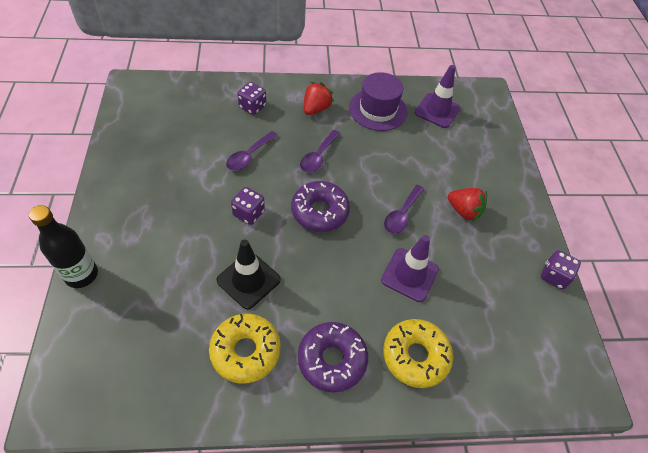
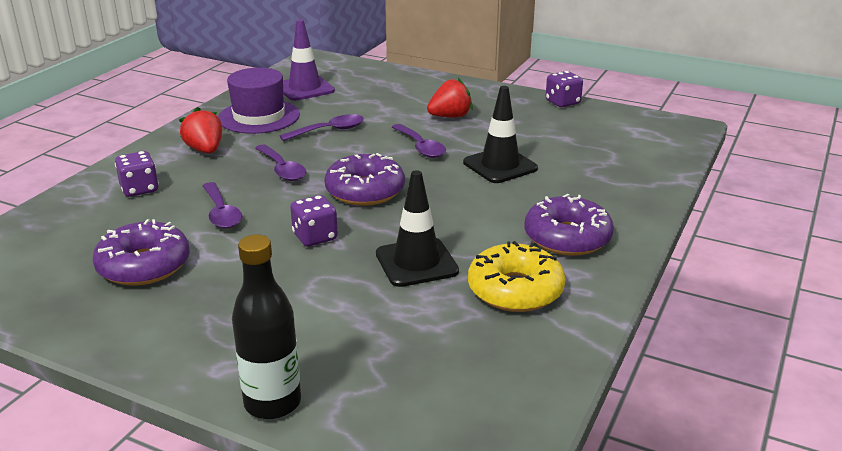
camera: 55 degrees left, 25 degrees down
(178, 153) = (144, 265): none -> purple donut
(386, 153) = (329, 131): none -> purple spoon
(409, 275) = (500, 166): purple traffic cone -> black traffic cone
(415, 356) = (596, 191): yellow donut -> none

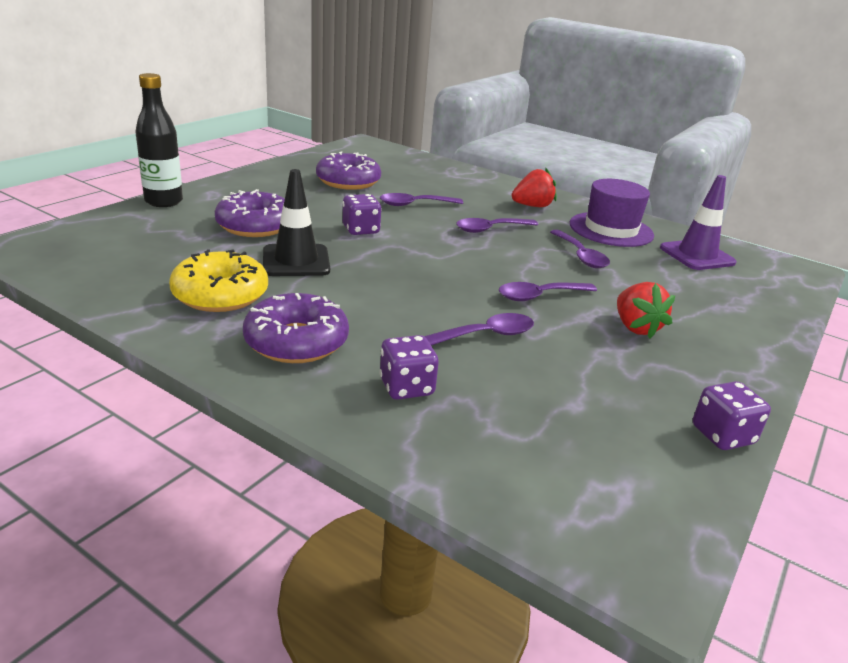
camera: 95 degrees right, 0 degrees up
(139, 189) = (462, 184): purple dice -> purple dice (406, 387)
(365, 191) = (439, 257): purple donut -> purple donut (255, 226)
(500, 166) = (485, 335): black traffic cone -> purple spoon

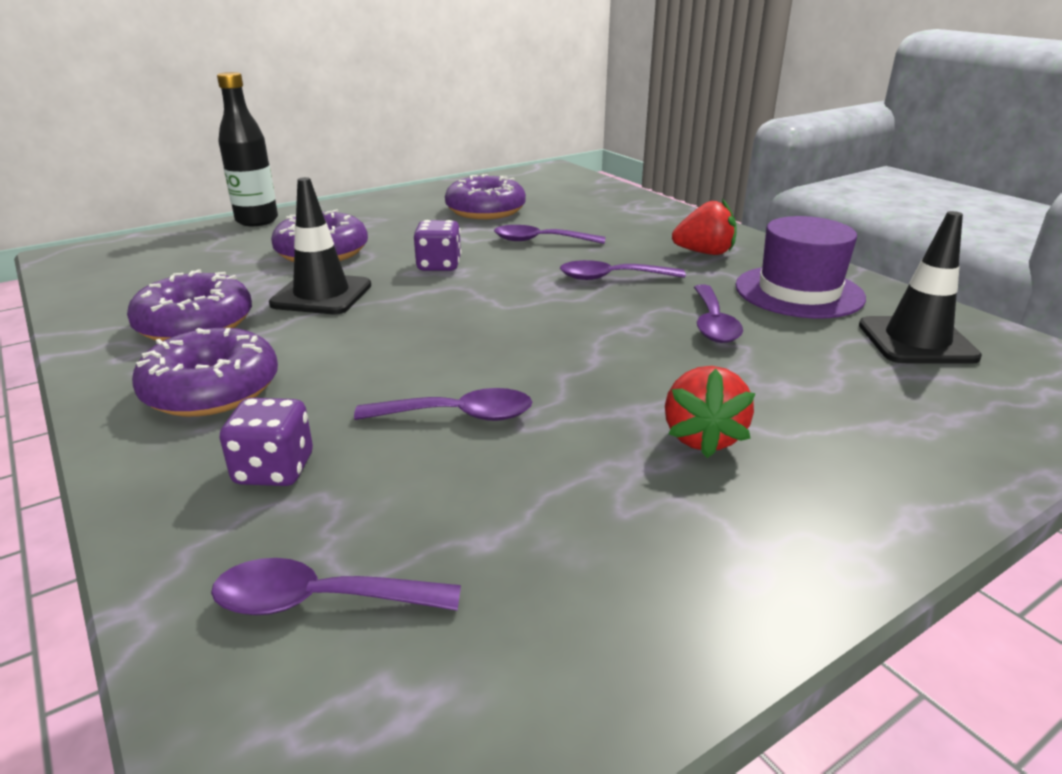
camera: 25 degrees right, 0 degrees up
(220, 294) = (195, 324): yellow donut -> purple donut
(540, 296) = (593, 372): purple spoon -> purple spoon (321, 601)
(697, 255) = (916, 341): purple traffic cone -> black traffic cone
(722, 435) = (690, 649): purple dice -> none

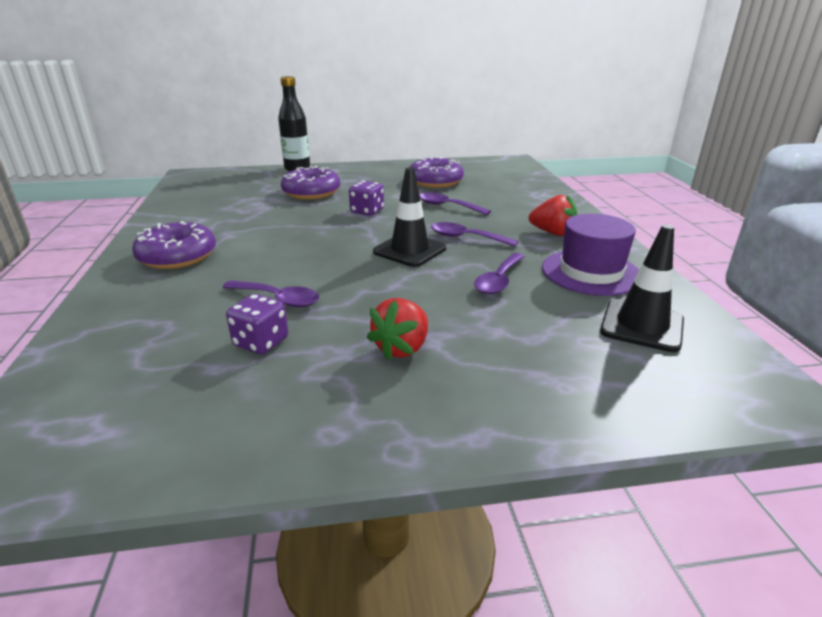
camera: 25 degrees right, 0 degrees up
(195, 324) = (206, 221): purple donut -> none
(274, 470) = (161, 304): purple dice -> purple dice (261, 342)
(321, 295) = (284, 217): black traffic cone -> black traffic cone (409, 250)
(321, 601) = (112, 372): purple spoon -> none

